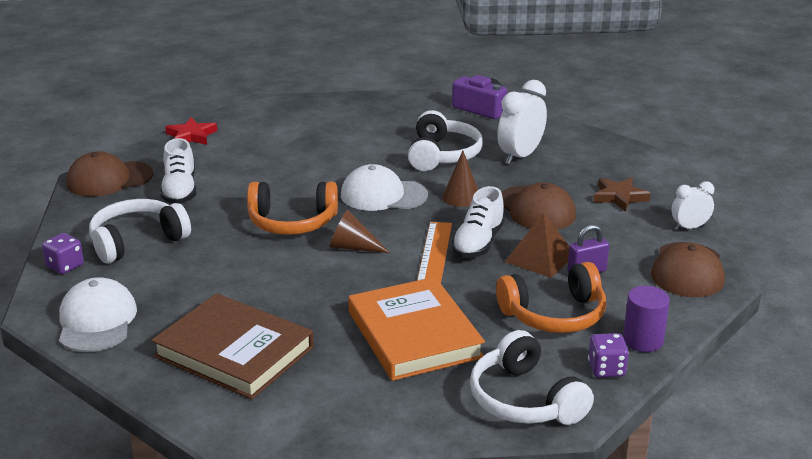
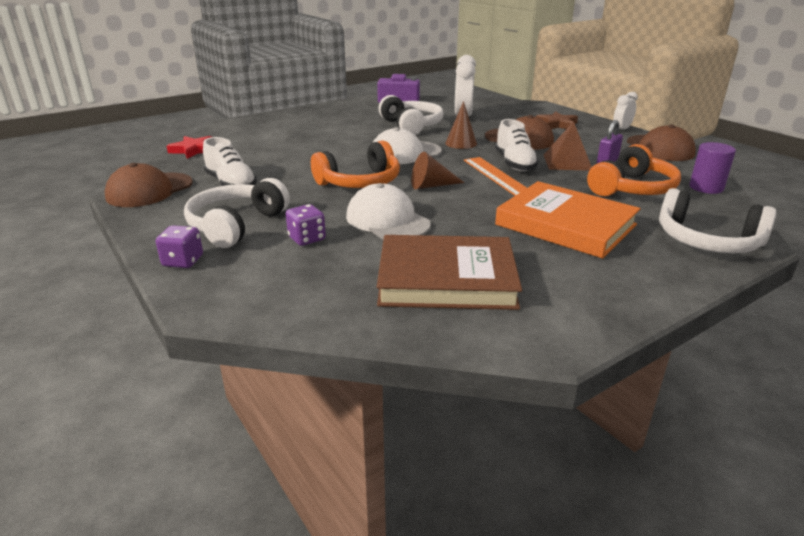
camera: 30 degrees left, 0 degrees up
(97, 321) = (277, 295): white cap -> white cap (387, 220)
(606, 369) = (717, 208): purple dice -> purple dice (307, 239)

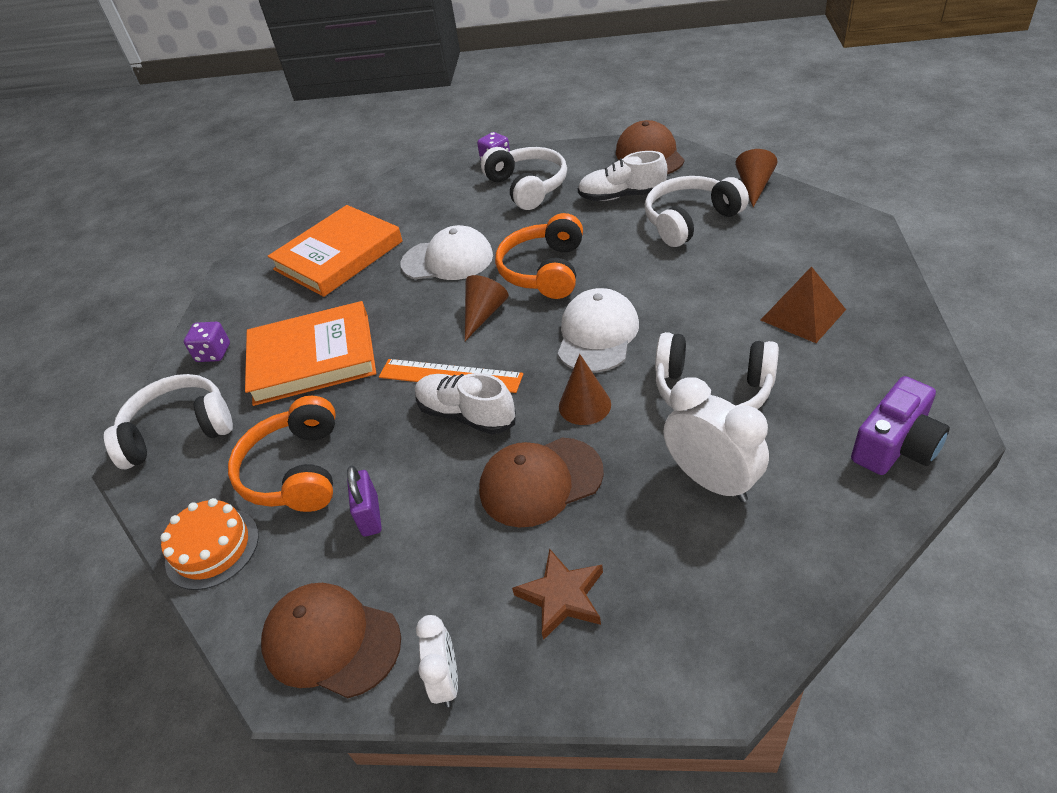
camera: 135 degrees right, 15 degrees up
(194, 150) = (754, 187): red star -> brown cone
(254, 157) = (690, 221): none -> white headphones
(307, 239) = (466, 213): purple dice -> purple dice (213, 353)
(446, 279) = (338, 255): brown book -> orange book
(567, 162) = (415, 471): brown pyramid -> brown pyramid (802, 315)
(706, 187) = (212, 548): purple cylinder -> orange cake

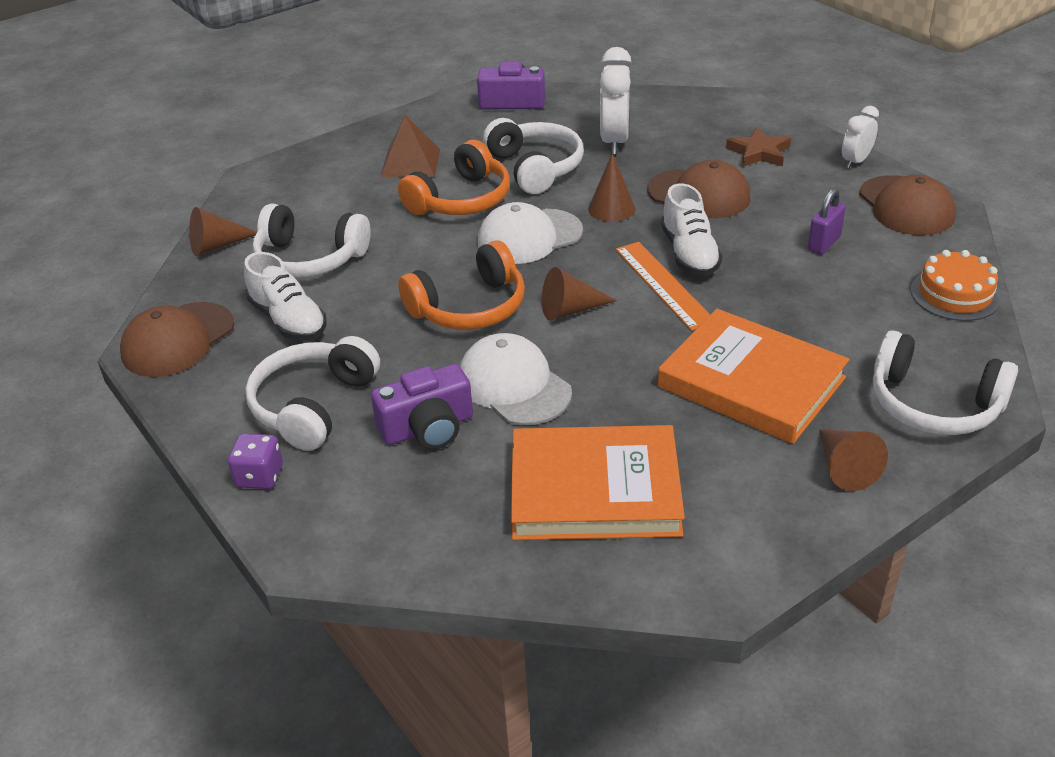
camera: 135 degrees left, 5 degrees down
(213, 353) = (844, 467): purple dice -> brown cone
(296, 470) = (851, 302): orange headphones -> orange headphones (461, 200)
(457, 218) = (428, 428): none -> purple camera

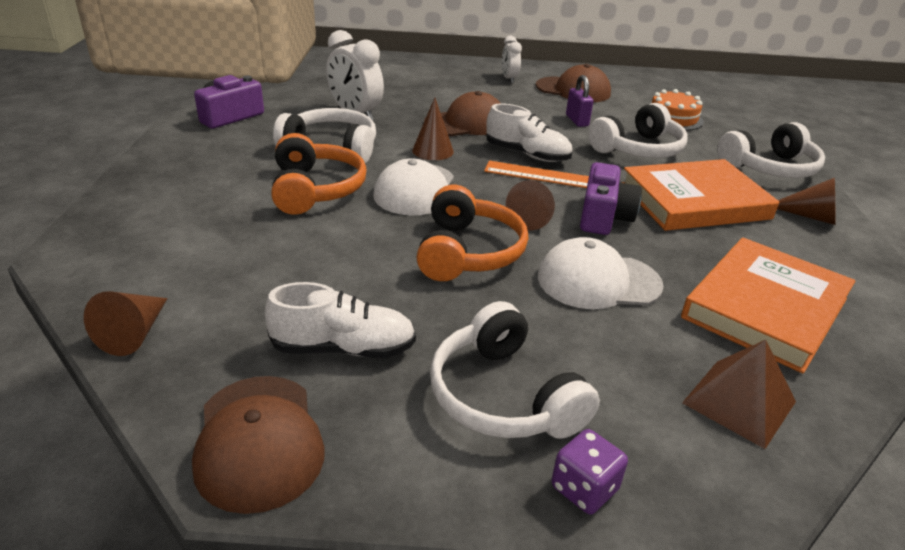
camera: 55 degrees left, 5 degrees down
(310, 258) = (264, 291): white headphones -> white headphones (638, 149)
(410, 163) = (219, 183): brown pyramid -> brown pyramid (739, 402)
(428, 428) = (611, 346): purple camera -> purple camera (604, 217)
(759, 152) = (453, 91): brown star -> none

